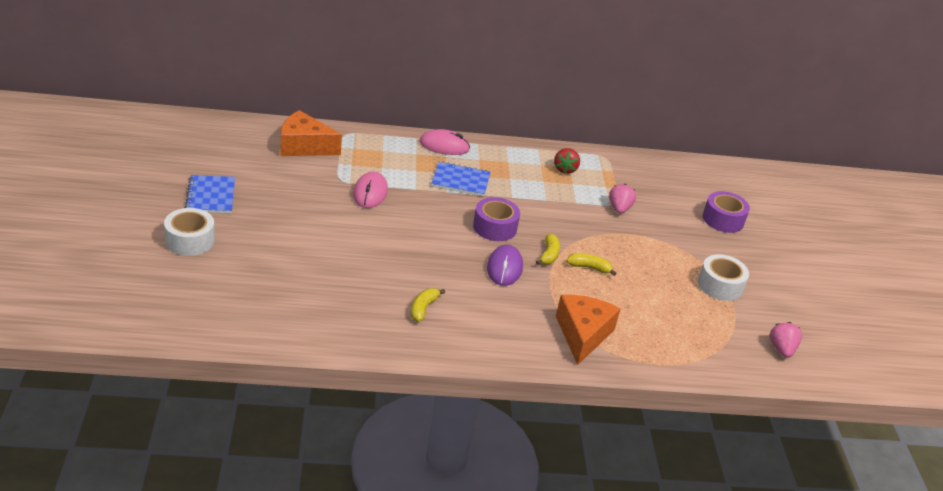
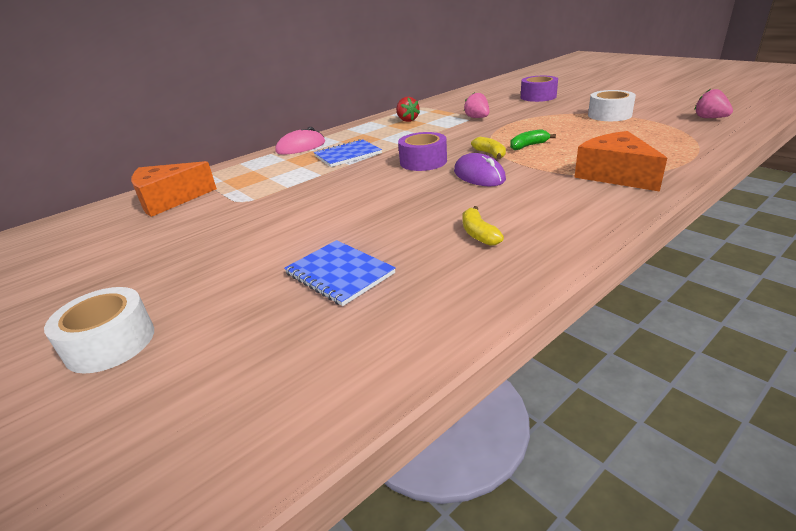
camera: 30 degrees left, 5 degrees down
(211, 196) = (96, 285): blue notebook -> blue notebook (339, 273)
(370, 193) = (284, 195): pink mouse -> none
(589, 268) = (528, 146): yellow banana -> green banana

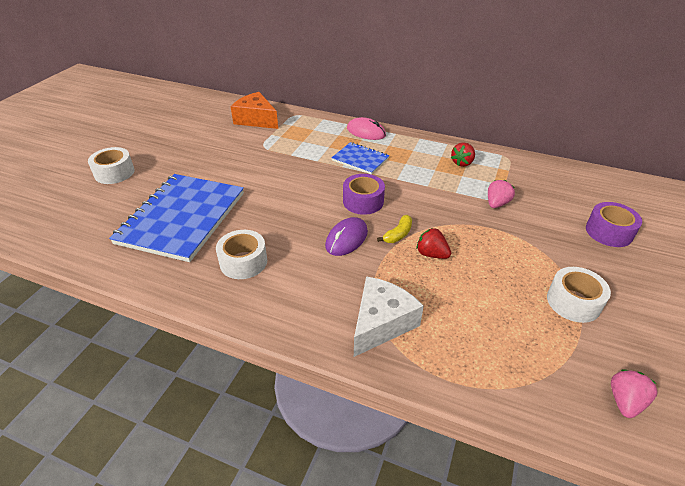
camera: 60 degrees right, 10 degrees up
(339, 273) = (182, 218): blue notebook -> blue notebook, size x2.03
(478, 234) = (243, 262): yellow banana -> white tape
(528, 146) = (431, 254): green banana -> red strawberry
(615, 175) = (381, 323): orange cheese -> white cheese

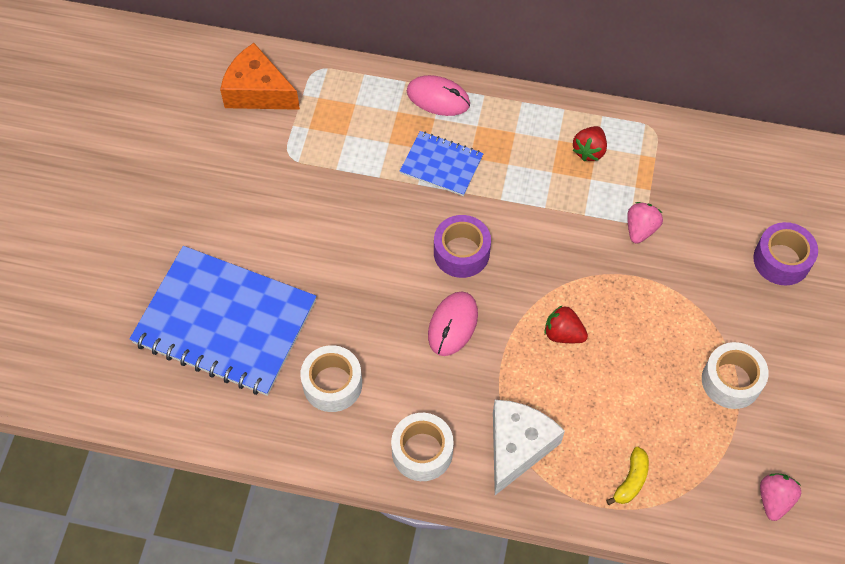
camera: 10 degrees left, 20 degrees up
(114, 173) = (88, 248): white tape -> white tape (422, 452)
(182, 218) = (225, 322): blue notebook -> blue notebook turned 75 degrees counterclockwise
(346, 239) = (452, 325): purple mouse -> pink mouse
(398, 234) = (517, 307): yellow banana -> yellow banana (631, 480)

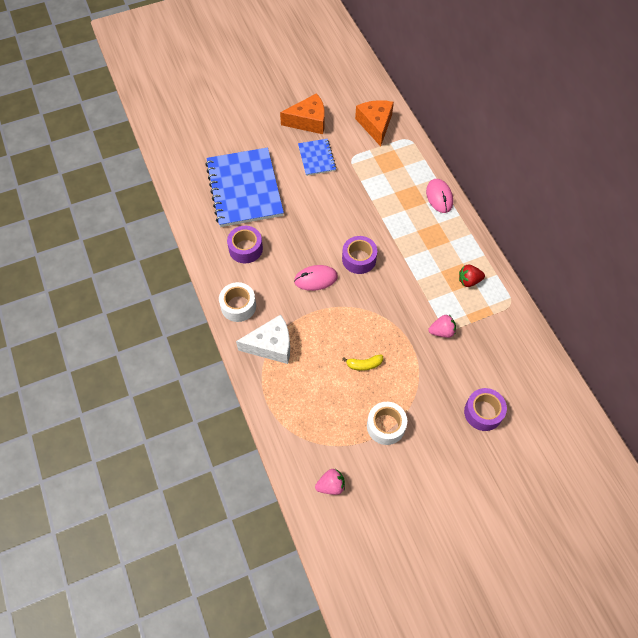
camera: 55 degrees right, 0 degrees up
(177, 167) = (308, 121): none -> orange cheese
(332, 384) = (245, 249): white tape -> purple tape
(441, 165) = (401, 221): blue notebook -> blue notebook (316, 158)
(563, 334) = (350, 330): red strawberry -> none
(631, 480) = (291, 408): yellow banana -> yellow banana (364, 364)

